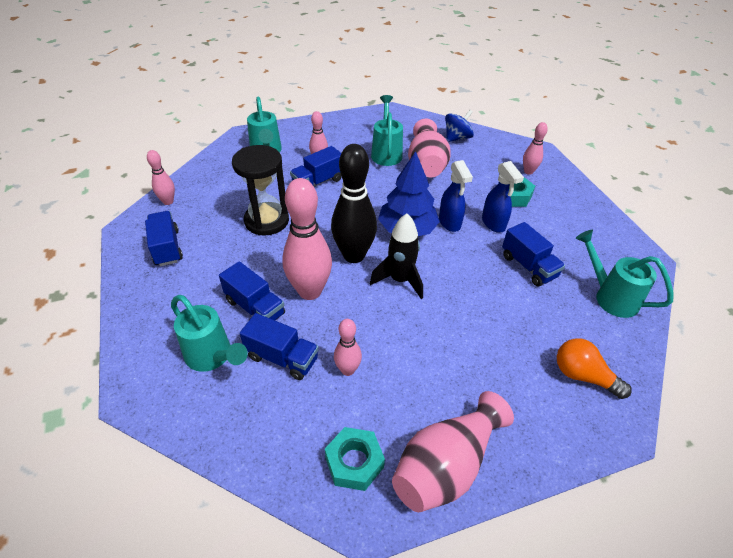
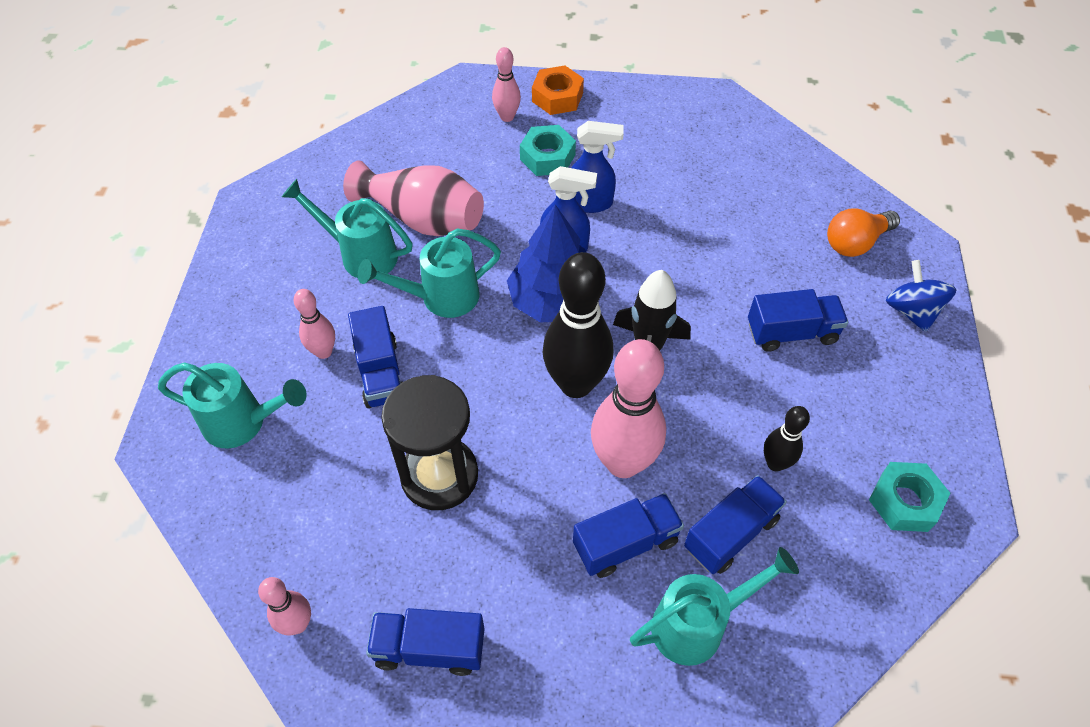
camera: 65 degrees left, 10 degrees up
(348, 370) = (775, 463): pink bowling pin -> black bowling pin
(446, 465) = (929, 414): pink vase -> none
(457, 138) = (380, 154): blue spinning top -> blue spinning top (911, 311)
(528, 266) = (682, 207): blue truck -> blue truck (791, 333)
(565, 186) = (557, 97): none -> orange nut
(610, 297) = (759, 160): turquoise watering can -> turquoise watering can (441, 297)

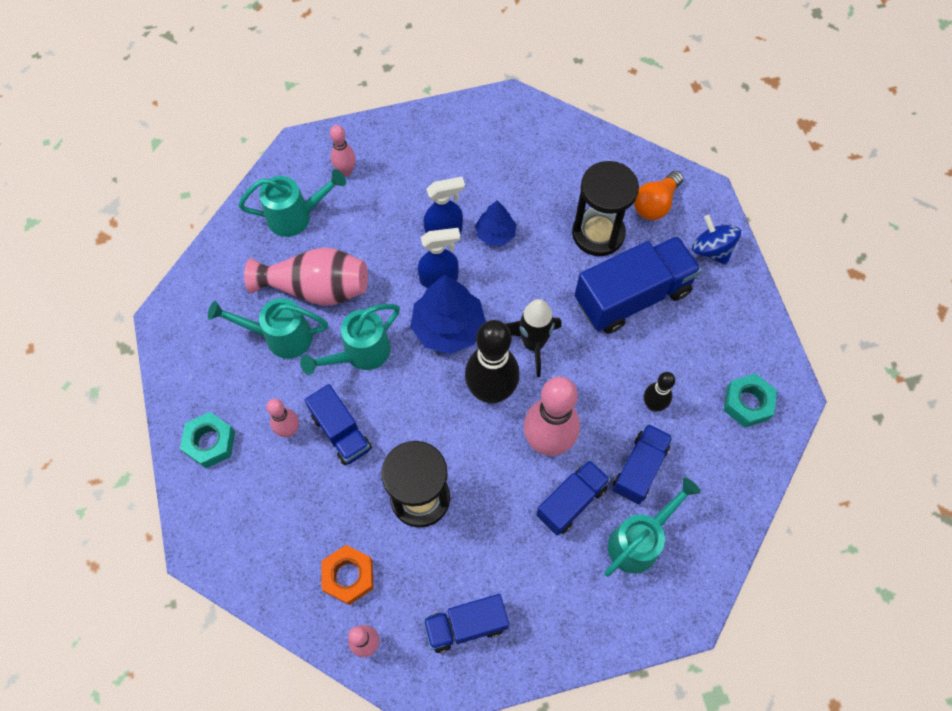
camera: 20 degrees left, 10 degrees up
(243, 422) = (254, 509): turquoise watering can -> turquoise watering can (296, 216)
(547, 157) = (394, 199): turquoise nut -> turquoise nut (210, 442)
(557, 97) = (380, 139): orange nut -> orange nut (348, 576)
(649, 221) = (495, 234): none -> blue tree
(772, 254) = (598, 233): none -> black hourglass
(791, 333) = (632, 296): blue truck -> blue truck, size x1.68

